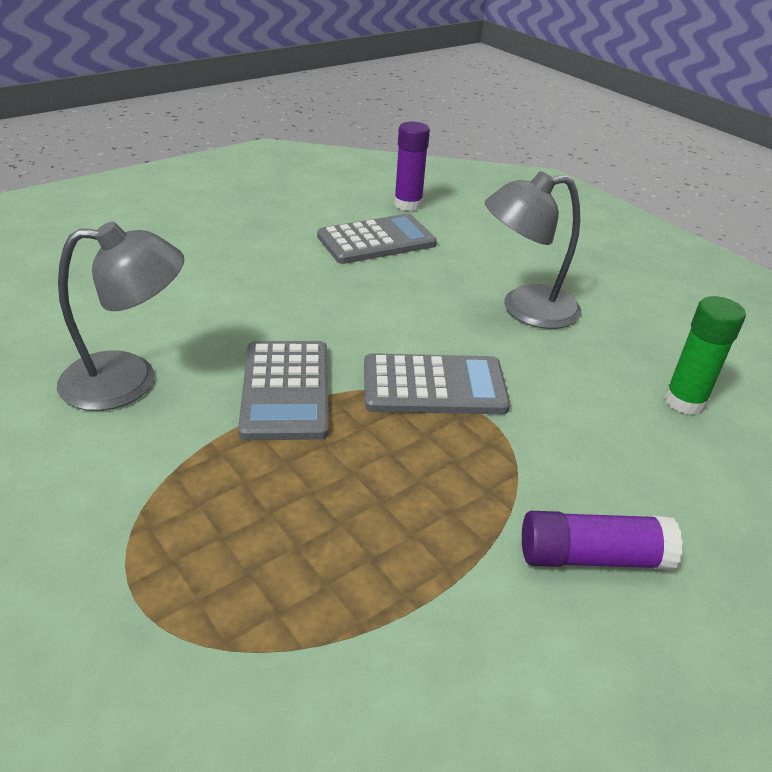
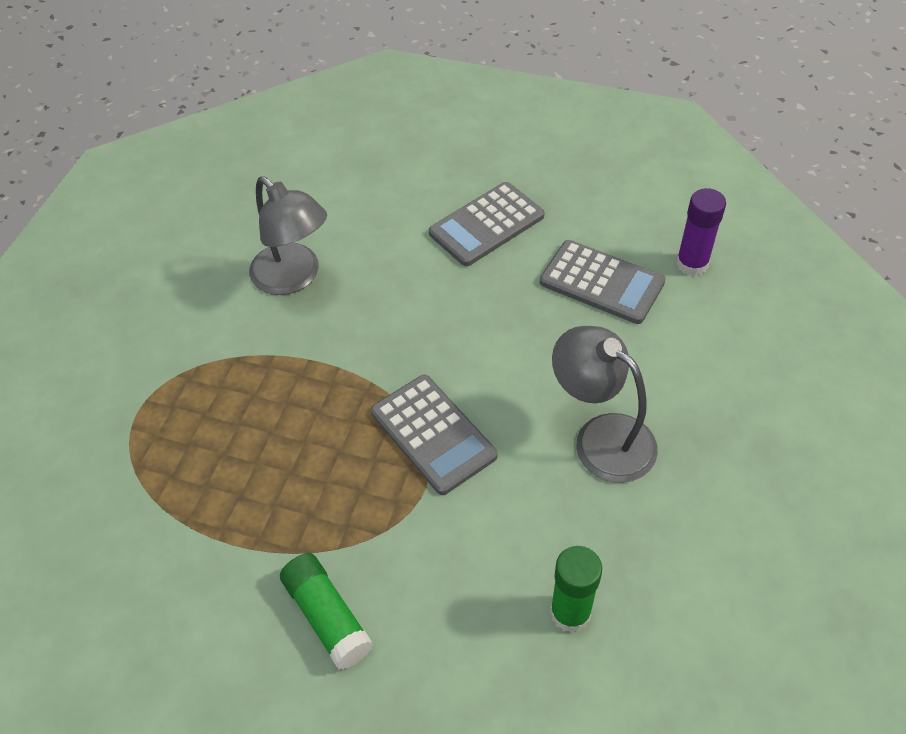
camera: 60 degrees right, 15 degrees up
(286, 390) = (353, 357): grey calculator -> grey calculator (486, 225)
(592, 557) = (327, 617): purple glue stick -> green glue stick

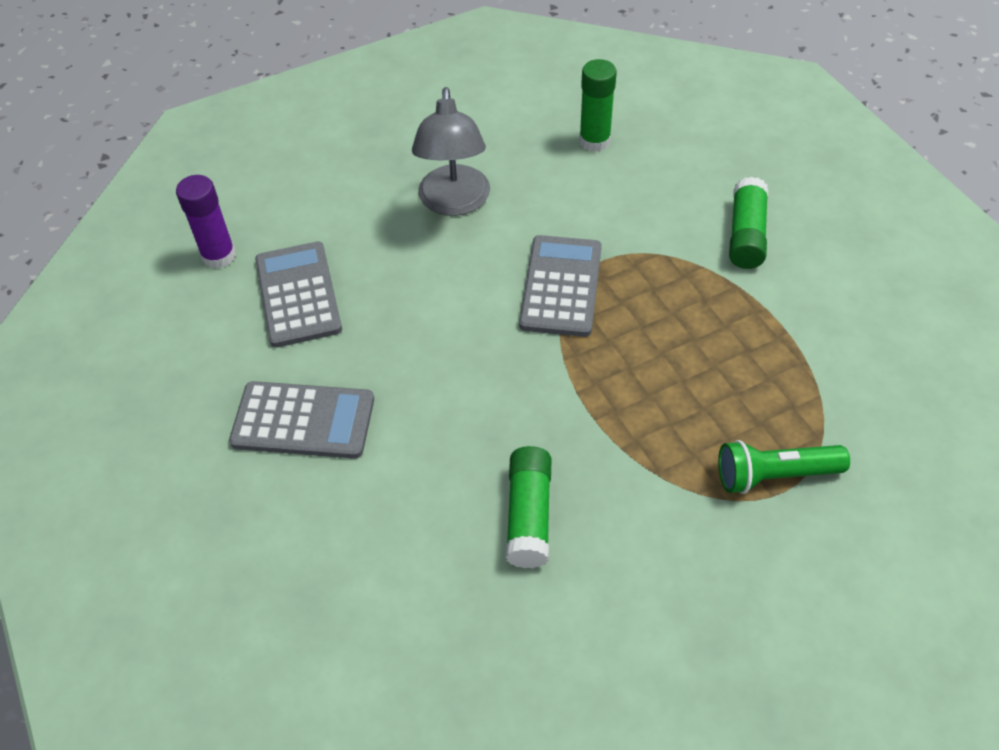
camera: 135 degrees left, 0 degrees up
(152, 414) = (774, 475): none -> green flashlight
(294, 278) = (529, 515): grey lamp -> green glue stick

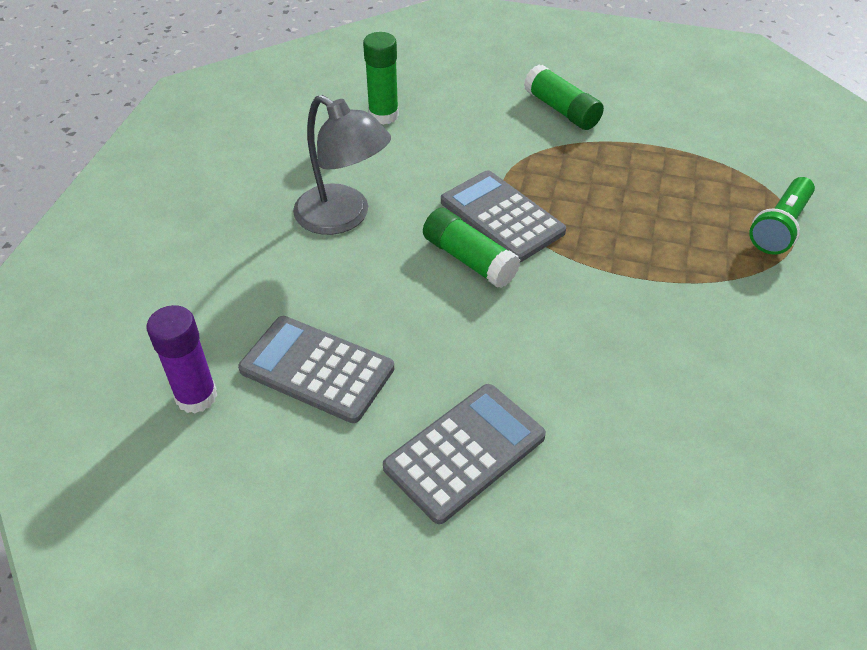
camera: 50 degrees left, 5 degrees down
(529, 515) = (703, 369): green glue stick -> green glue stick (469, 259)

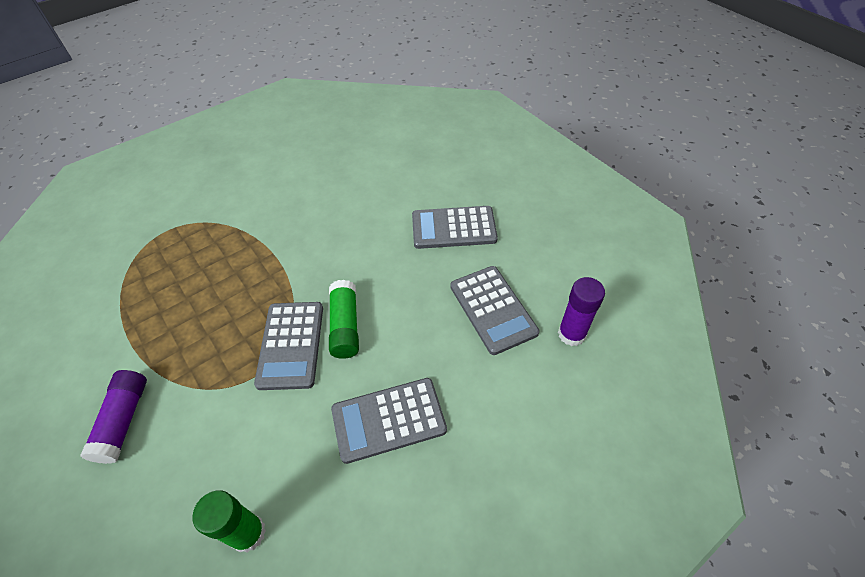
camera: 140 degrees left, 5 degrees up
(343, 217) = (388, 420): grey lamp -> grey calculator
(561, 110) = (123, 420): green glue stick -> purple glue stick
(780, 227) = (170, 237): green flashlight -> none

